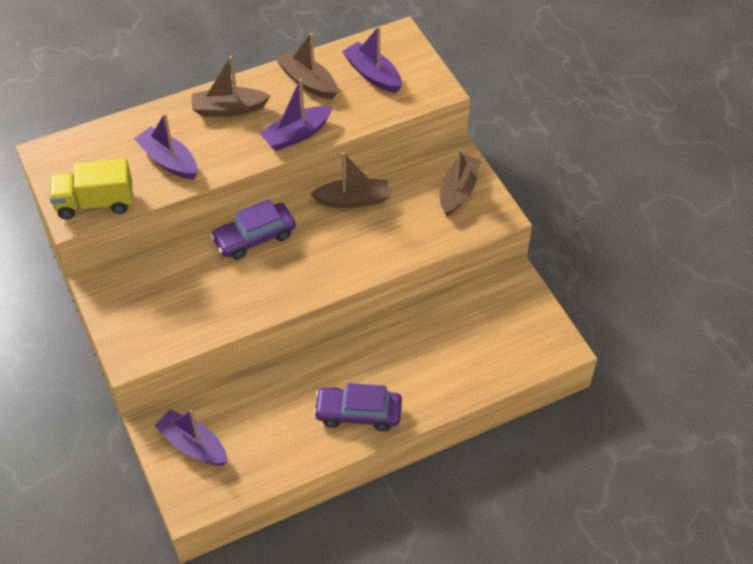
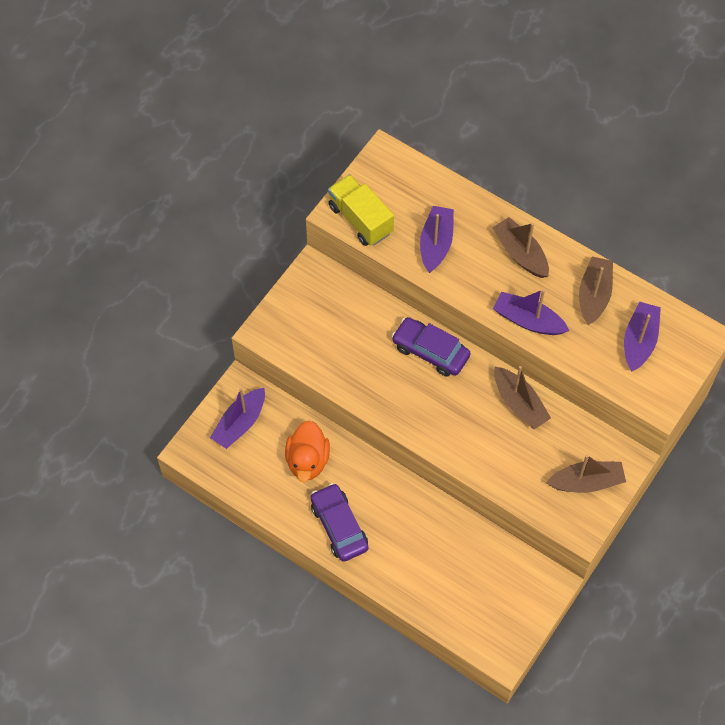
camera: 60 degrees right, 10 degrees up
(193, 445) = (240, 423): purple boat -> purple boat turned 150 degrees counterclockwise
(274, 406) = (307, 460): none -> orange duck

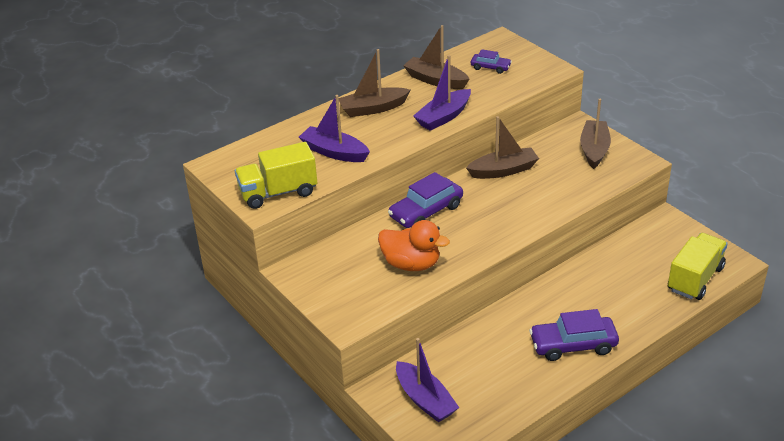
camera: 70 degrees left, 25 degrees down
(307, 460) = (490, 354): orange duck -> orange duck (411, 264)
(465, 621) = (695, 279): none -> yellow truck
(639, 341) = (490, 67): purple boat -> purple car

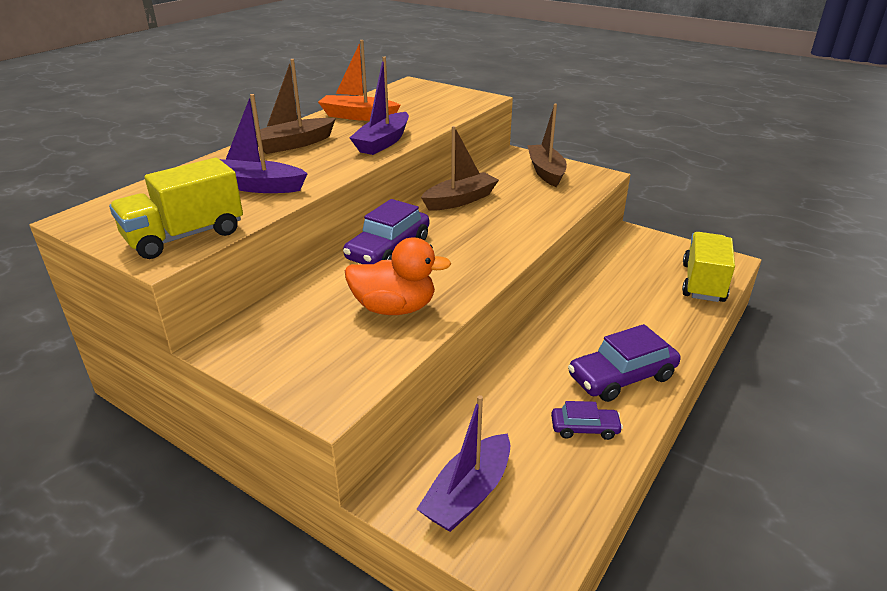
camera: 20 degrees left, 5 degrees down
(425, 400) = (468, 494): purple boat -> purple boat turned 90 degrees clockwise
(435, 80) = (358, 116): brown boat -> orange boat
(490, 67) = (414, 102): purple car -> purple car (584, 428)

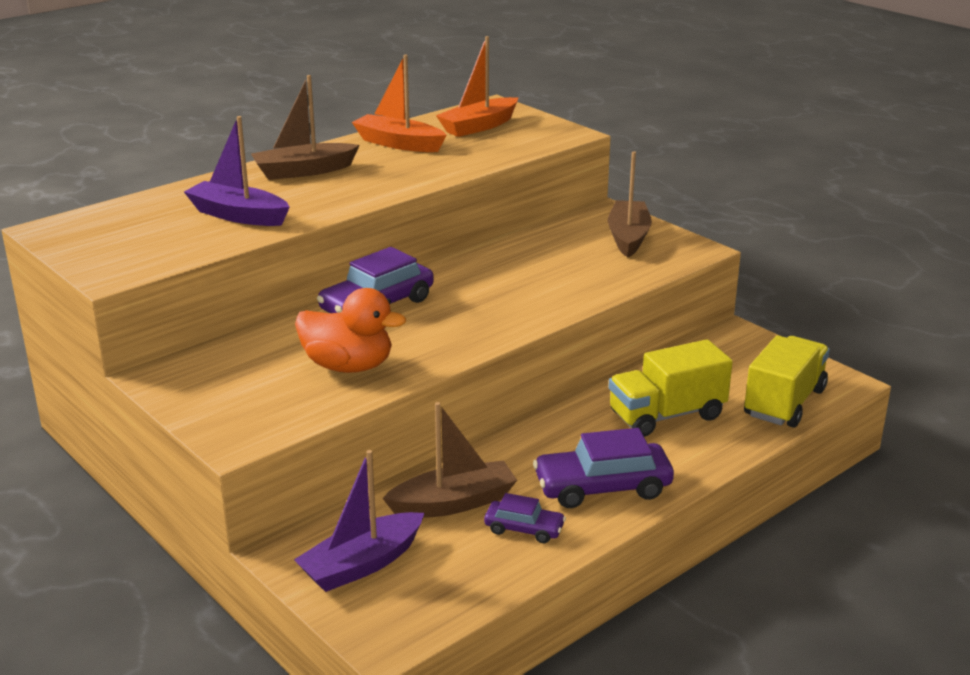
camera: 15 degrees right, 5 degrees down
(185, 236) = (142, 259): yellow truck -> yellow truck (666, 415)
(383, 142) = (407, 179): purple boat -> none
(411, 99) = (479, 126): none -> orange boat
(460, 200) = (496, 259): brown boat -> brown boat (453, 503)

